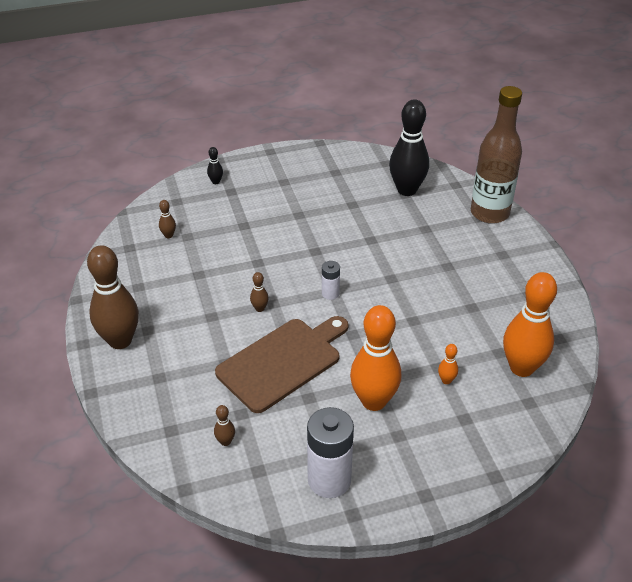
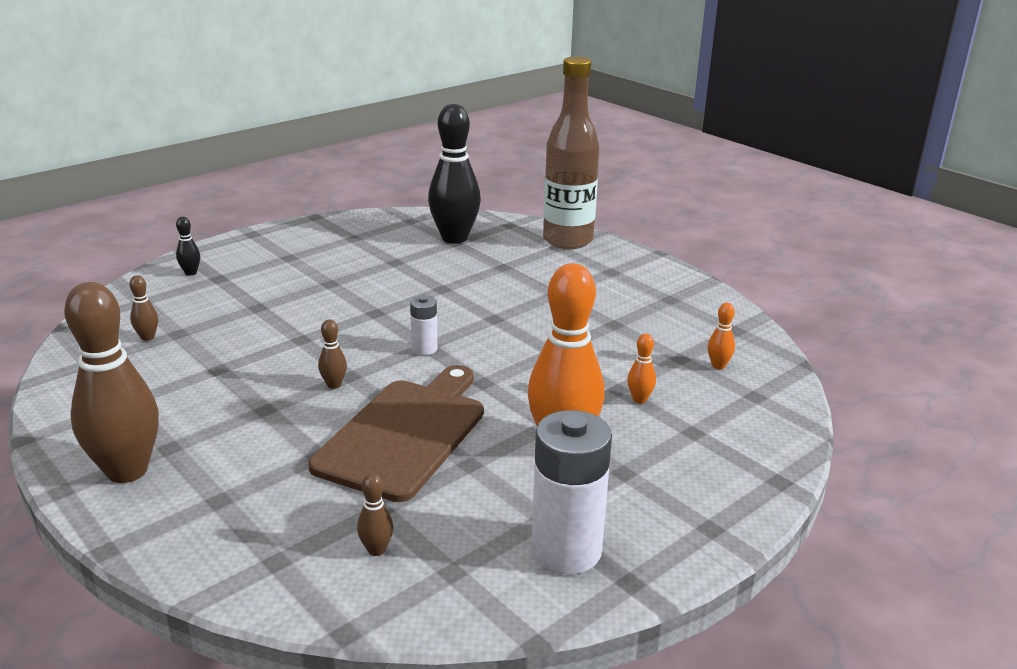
camera: 25 degrees left, 15 degrees down
(521, 368) = (718, 365): orange bowling pin -> orange bowling pin, size x0.41

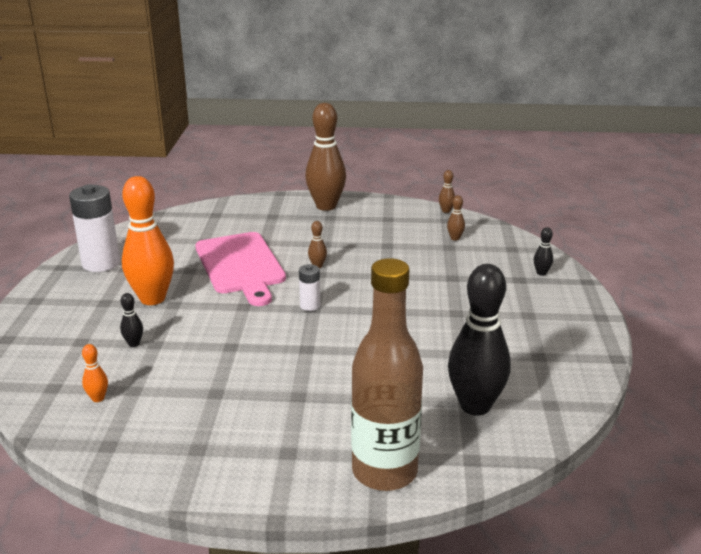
camera: 135 degrees right, 0 degrees up
(376, 550) = (183, 231): brown bowling pin -> brown bowling pin (446, 211)
(405, 434) = (241, 265): brown cutting board -> pink cutting board
(639, 399) = (134, 344): orange bowling pin -> black bowling pin

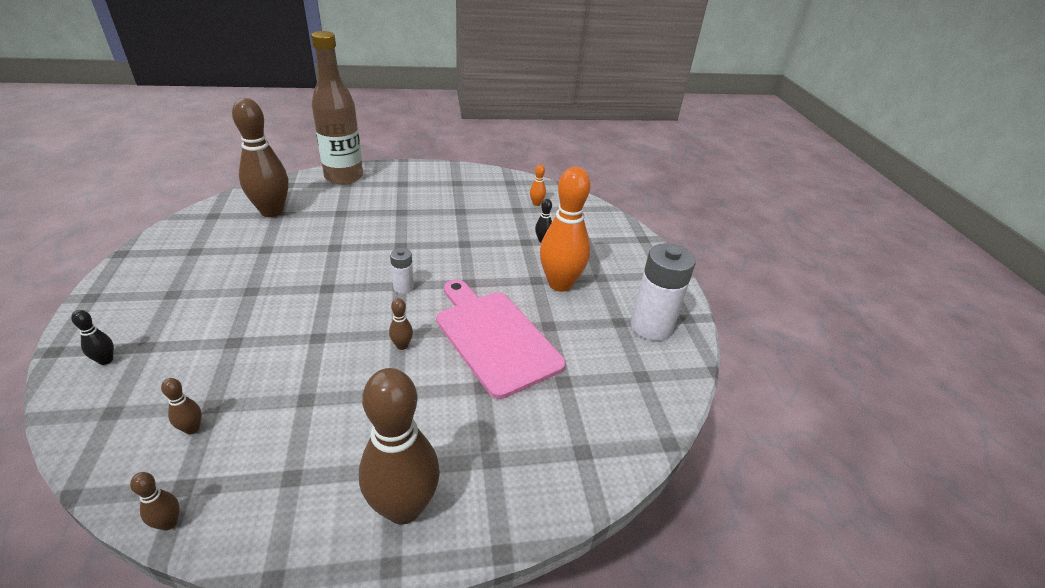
camera: 165 degrees right, 10 degrees up
(475, 406) = (272, 211): black bowling pin -> brown bowling pin

